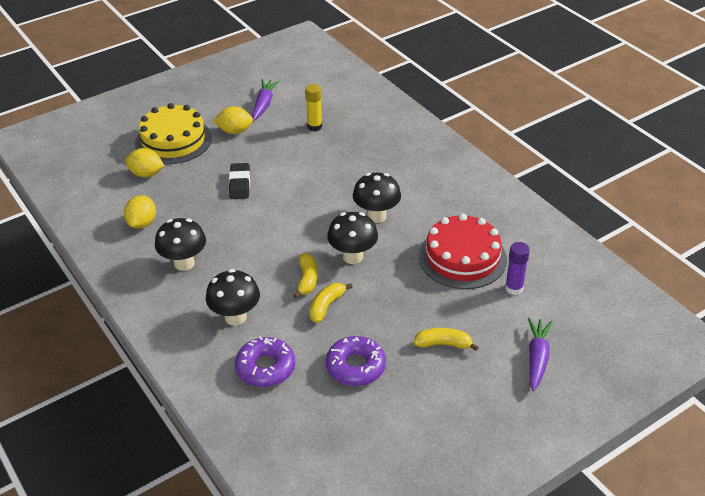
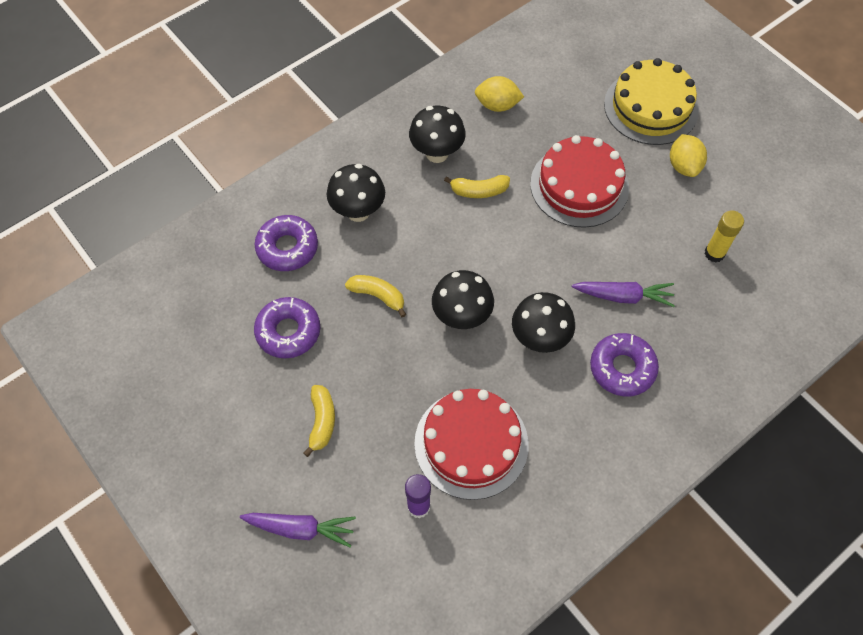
camera: 85 degrees right, 20 degrees up
(146, 174) = (582, 93): yellow lemon -> none
(240, 184) = (579, 185): black eraser -> red cake
(264, 104) = (750, 190): purple carrot -> purple carrot (623, 296)
(307, 280) = (419, 273): yellow banana -> yellow banana (479, 191)
(403, 178) = (622, 368): none -> purple donut

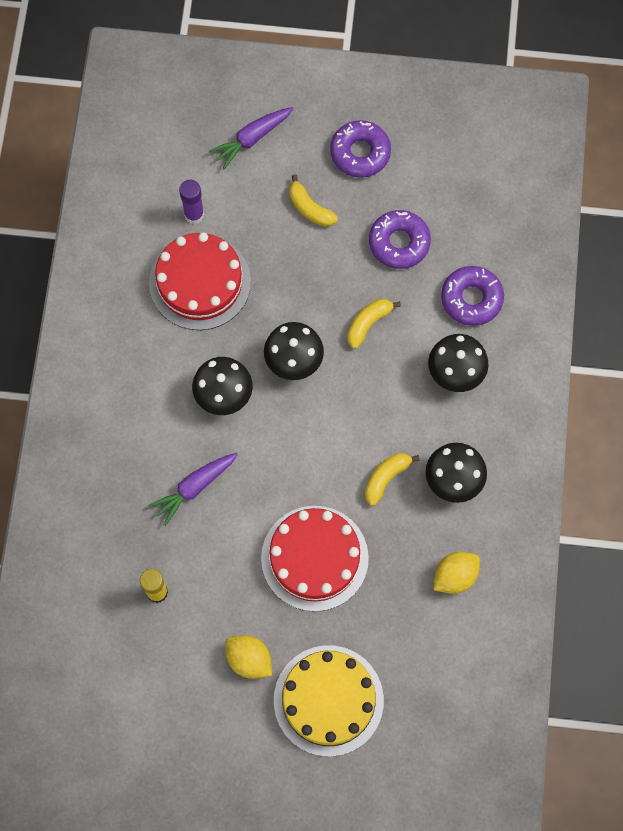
camera: 135 degrees right, 10 degrees up
(378, 296) = (368, 323): yellow banana -> yellow banana turned 150 degrees clockwise
(622, 368) = (146, 428): purple donut -> purple donut (360, 153)

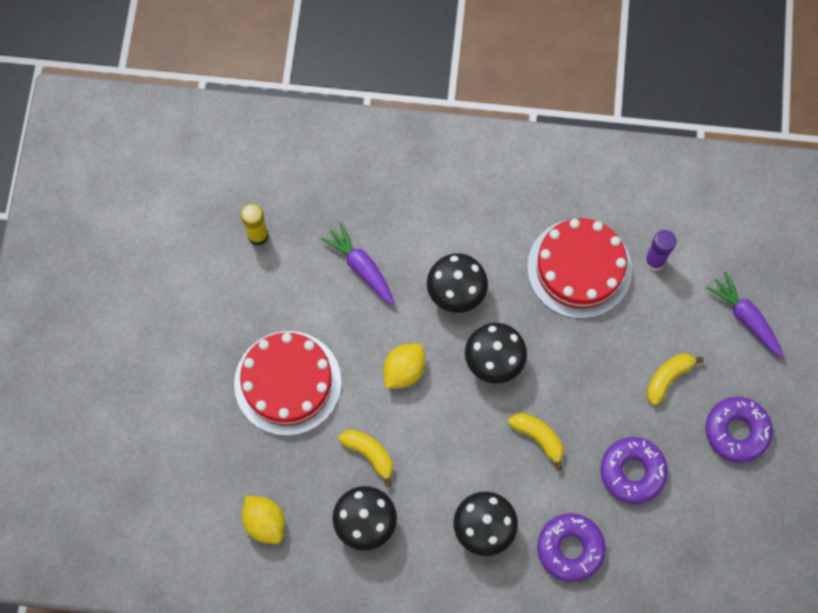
camera: 90 degrees right, 0 degrees up
(249, 659) = (189, 321): yellow lemon -> yellow lemon (404, 370)
(328, 700) = (146, 396): yellow cake -> none

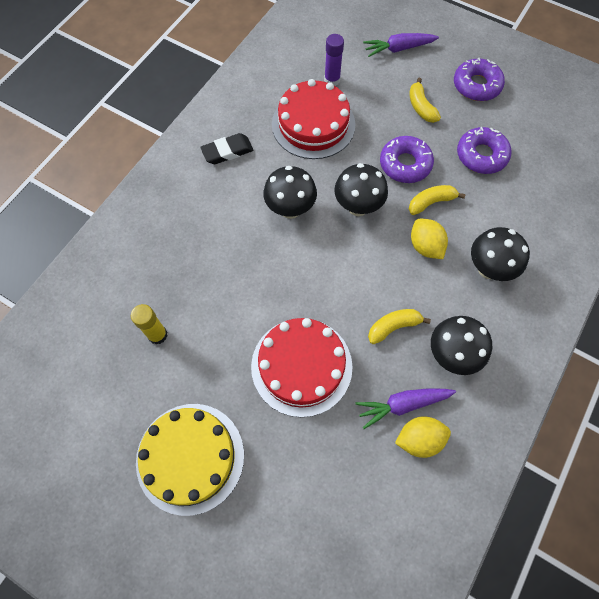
camera: 65 degrees left, 5 degrees down
(159, 324) = (190, 457): none -> yellow cake
(361, 267) = (232, 266): purple carrot -> purple carrot (402, 404)
(404, 370) = (334, 271): yellow lemon -> yellow lemon (425, 246)
(495, 195) = (227, 151): none -> black eraser
(570, 548) = (525, 217): purple donut -> purple donut (405, 164)

